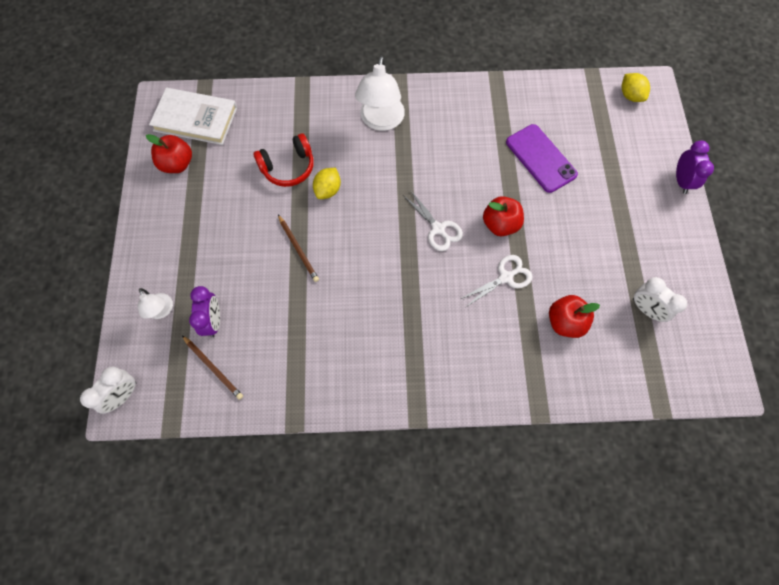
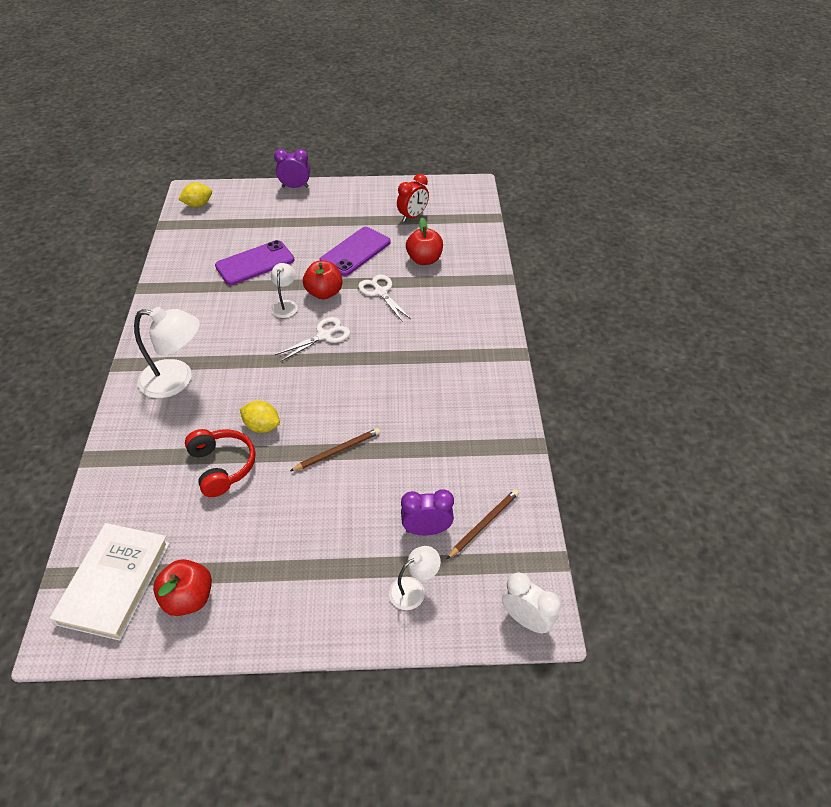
camera: 90 degrees left, 20 degrees down
(480, 192) = (285, 305): none -> white lamp
(571, 250) = (355, 251): none -> purple phone
(646, 309) = (413, 216): white clock -> red clock

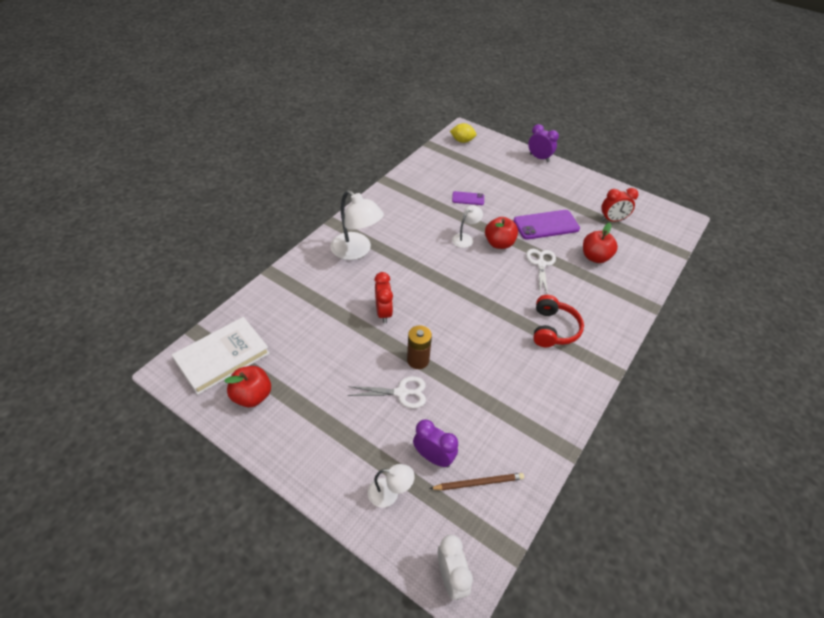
camera: 35 degrees right, 0 degrees up
(222, 466) = (338, 324): red headphones -> red headphones (553, 329)
(255, 263) = (468, 198): purple phone -> purple phone, size x0.54
(262, 426) = (383, 312): yellow lemon -> red clock
(324, 336) = (474, 274): white scissors -> white scissors (401, 393)
(337, 451) = (418, 360): brown pencil -> brown battery

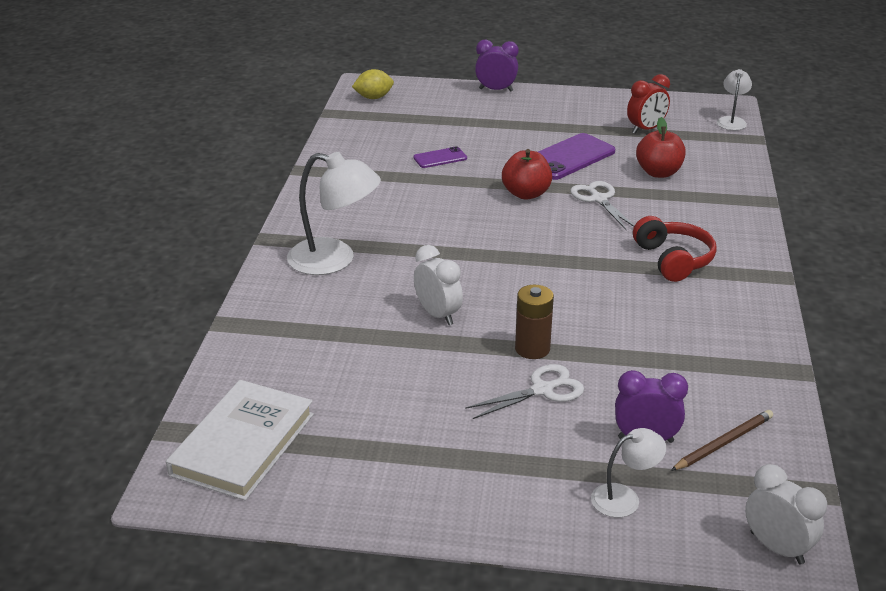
camera: 25 degrees left, 15 degrees down
(252, 396) = (333, 470): red apple -> none
(383, 312) = (438, 315): red clock -> white clock
(465, 238) = (476, 201): white lamp -> white lamp (732, 121)

